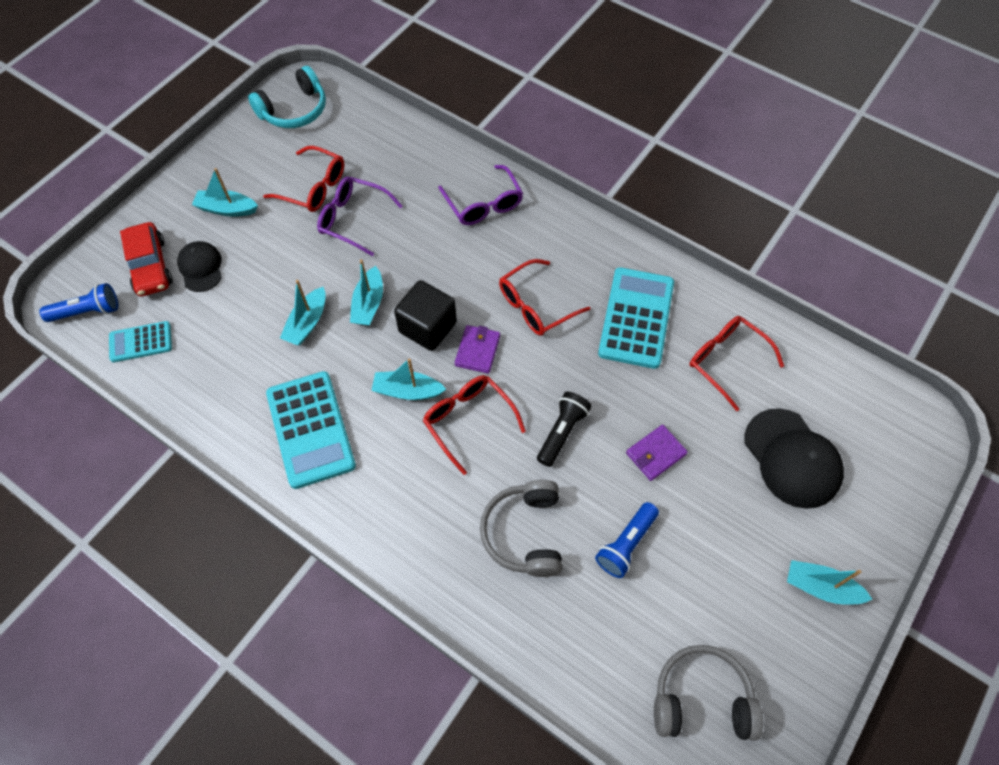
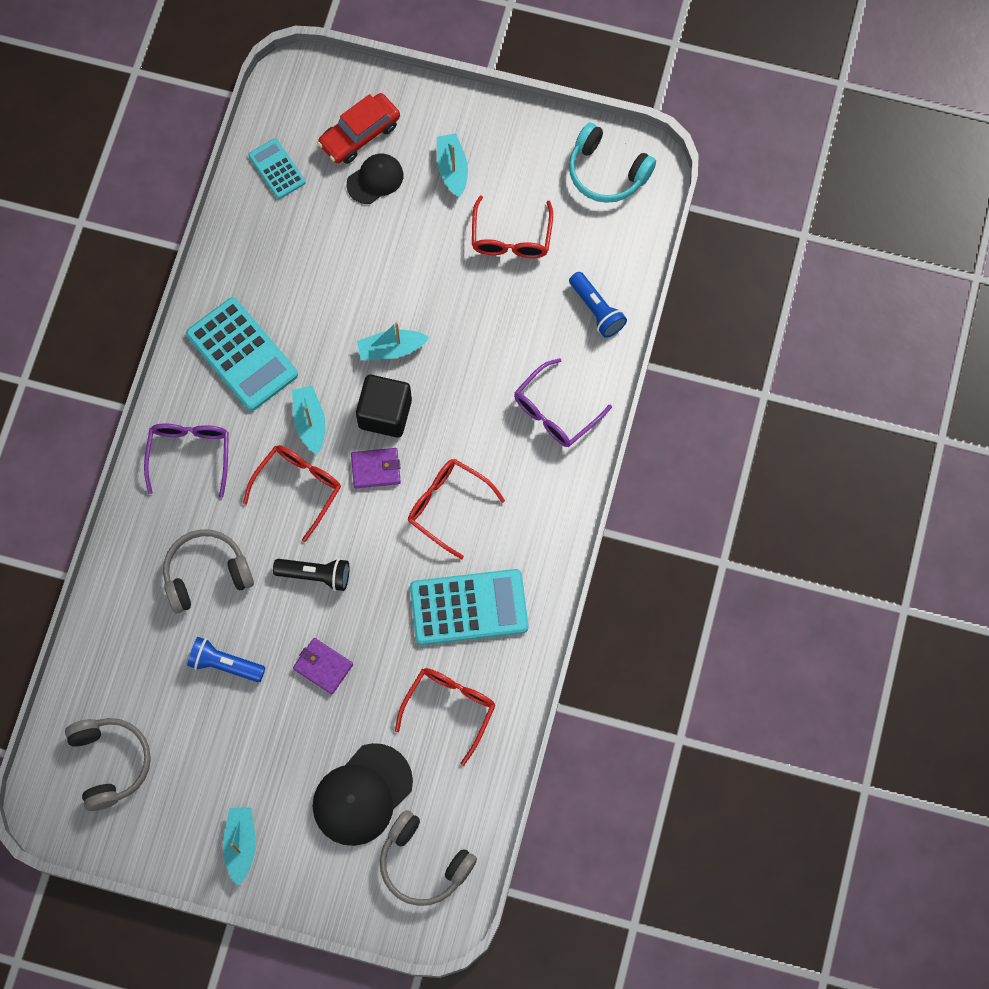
camera: 70 degrees right, 10 degrees up
(87, 311) = (291, 107): blue flashlight -> blue flashlight (596, 310)
(307, 323) = (349, 303): turquoise boat -> none
(310, 429) = (242, 354): turquoise calculator -> turquoise calculator turned 90 degrees counterclockwise
(354, 219) = (486, 293): purple glasses -> purple glasses (190, 455)
(869, 427) = (423, 863): none -> grey headphones

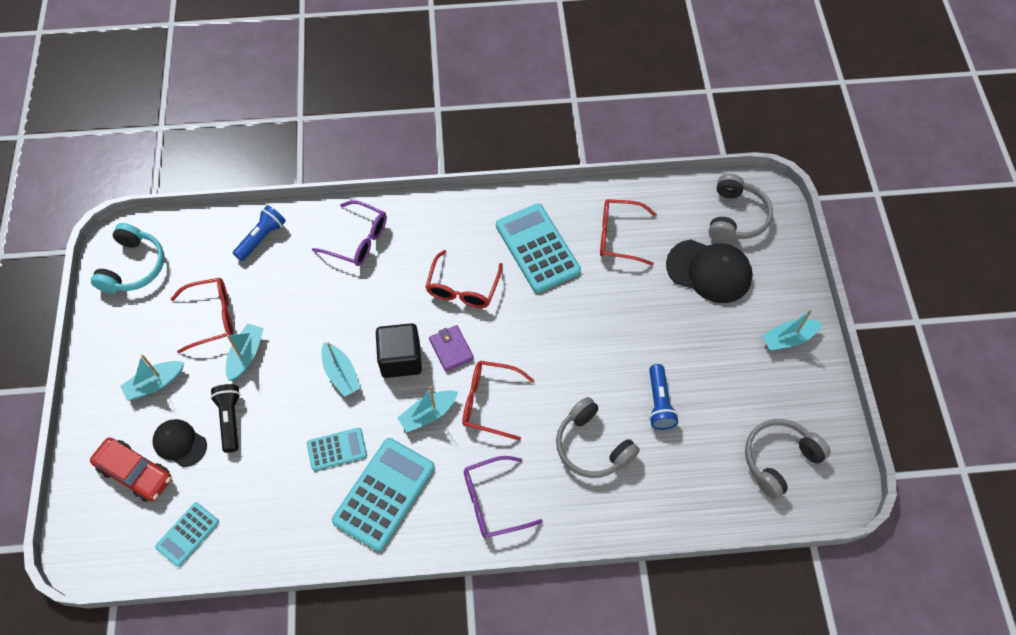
camera: 110 degrees left, 10 degrees down
(308, 323) = (337, 449): none -> turquoise calculator
(315, 575) = (557, 362): black flashlight -> black flashlight (230, 419)
(323, 667) = (627, 331): purple wallet -> none
(451, 261) = (246, 355): none -> turquoise boat

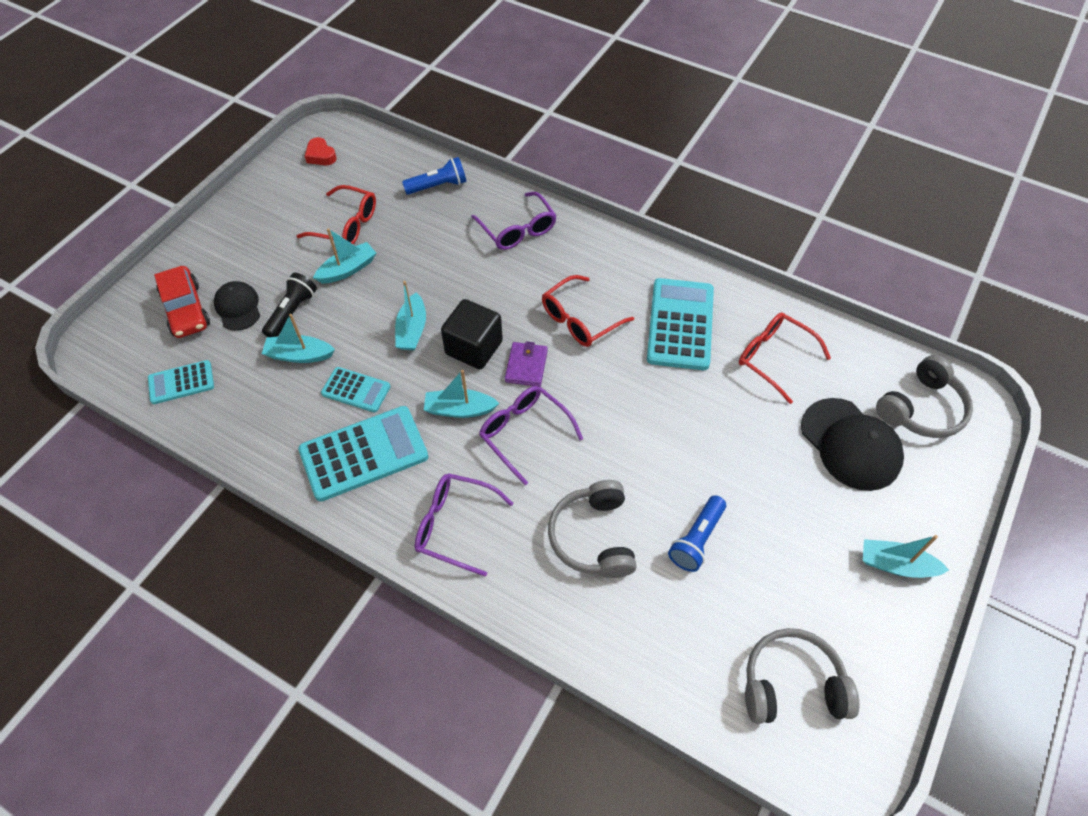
camera: 35 degrees right, 5 degrees down
(134, 267) = (321, 155): turquoise headphones -> red heart
(155, 383) = (260, 251): turquoise boat -> turquoise boat (299, 355)
(490, 402) = (525, 434): red glasses -> purple glasses

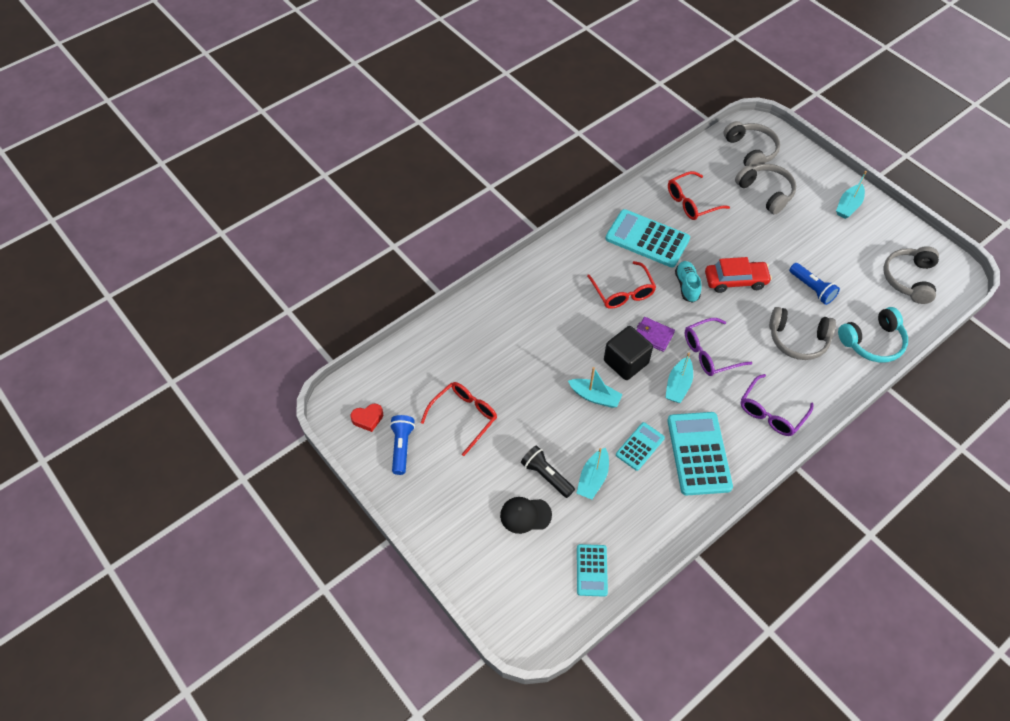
camera: 70 degrees left, 0 degrees up
(186, 309) = (512, 556): red car -> red car (735, 281)
(348, 269) = (515, 426): turquoise boat -> none
(438, 186) = (448, 342): blue flashlight -> blue flashlight (402, 447)
(517, 229) = (519, 303): purple glasses -> none
(624, 384) = (687, 286): none -> turquoise shoe
(634, 644) = (872, 342): none -> turquoise headphones
(850, 444) = (766, 192): black cap -> grey headphones

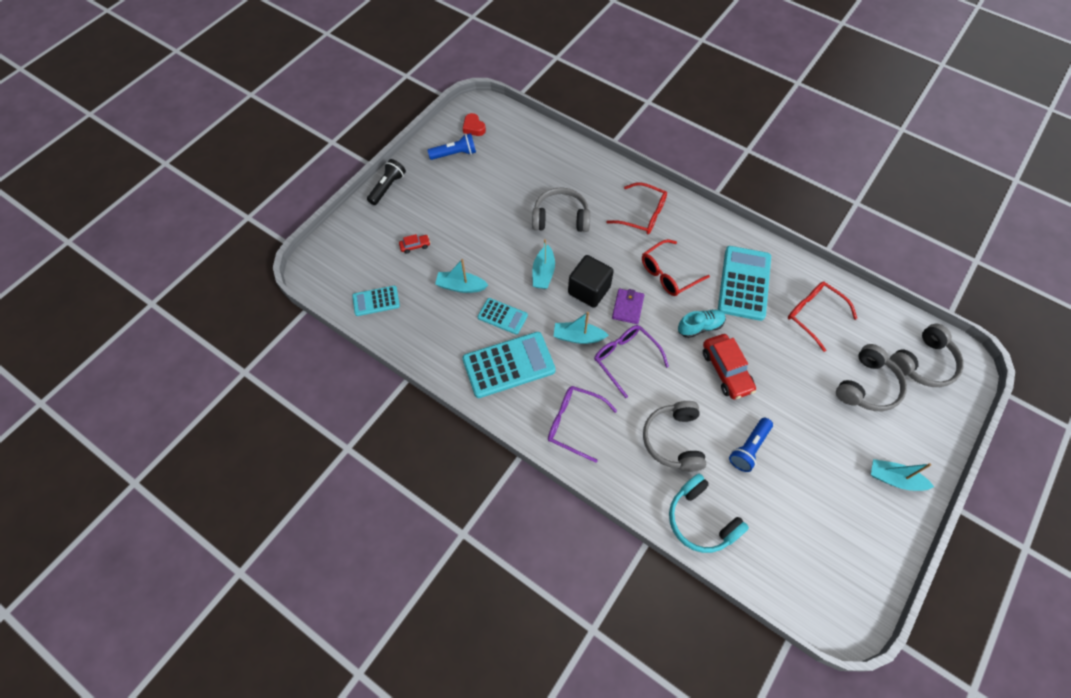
camera: 75 degrees right, 5 degrees up
(464, 417) = (493, 186): red glasses -> red glasses (642, 214)
(525, 515) = (415, 246): black cap -> red car
(546, 475) = (454, 253): black flashlight -> black flashlight (387, 187)
(909, 279) = (812, 558): grey headphones -> grey headphones (560, 218)

